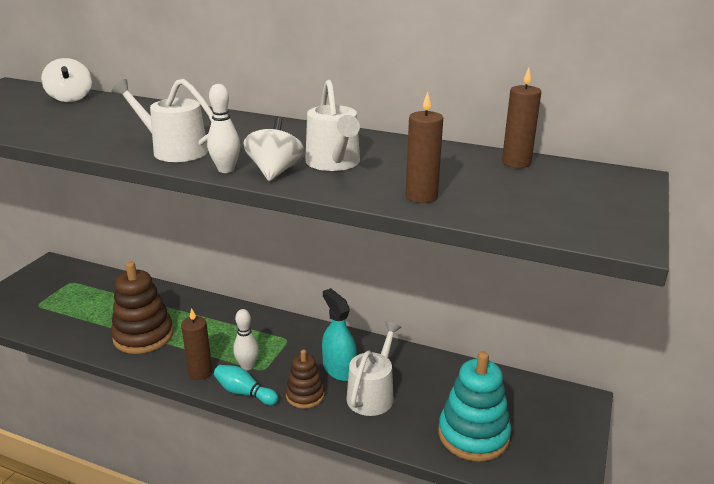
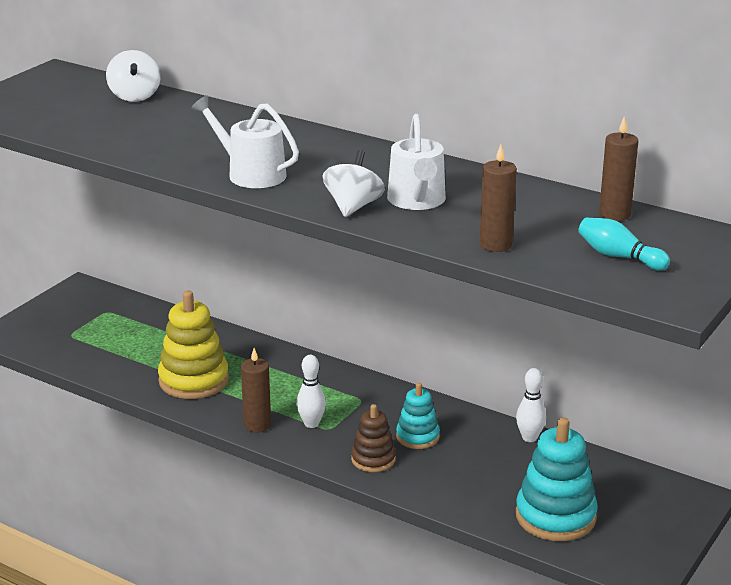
camera: 10 degrees right, 0 degrees up
(143, 336) = (193, 380): brown stacking toy -> yellow stacking toy
(226, 170) = (303, 201): white bowling pin -> white bowling pin (529, 438)
(244, 393) = (305, 450): turquoise bowling pin -> turquoise bowling pin (619, 257)
(339, 369) = (417, 437): turquoise spray bottle -> turquoise stacking toy
(372, 394) = (451, 466): white watering can -> none

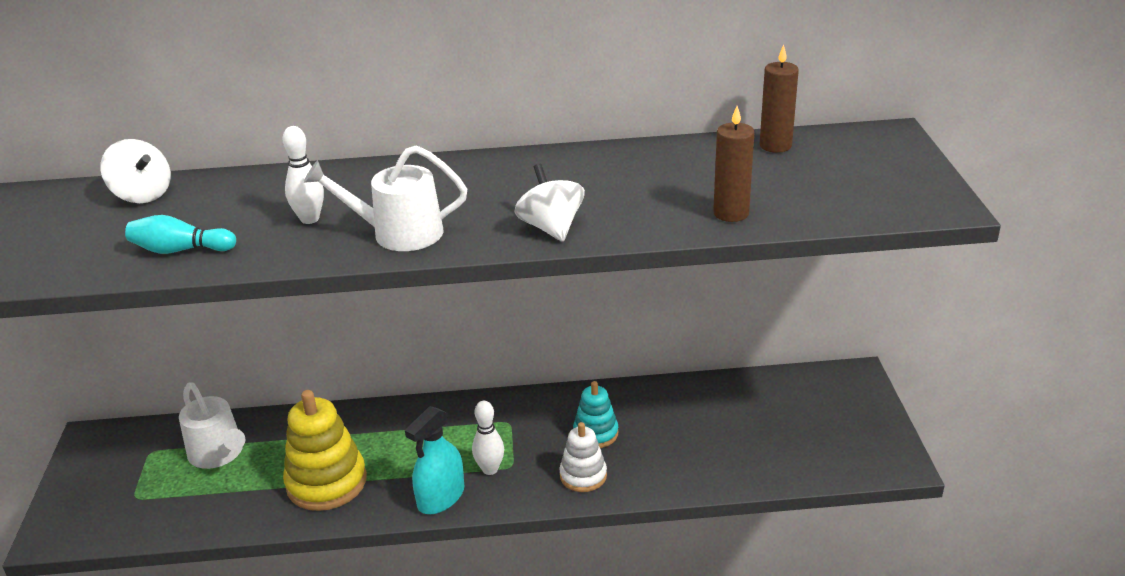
camera: 35 degrees left, 5 degrees up
(257, 425) = (441, 497): brown candle -> turquoise spray bottle
(373, 459) = (583, 475): brown stacking toy -> white stacking toy
(417, 201) = (599, 198): white watering can -> white watering can (218, 453)
(529, 438) = (684, 387): white bowling pin -> white bowling pin (310, 219)
(555, 516) = (783, 449): turquoise stacking toy -> none
(619, 257) = (840, 183): turquoise bowling pin -> turquoise bowling pin (181, 250)

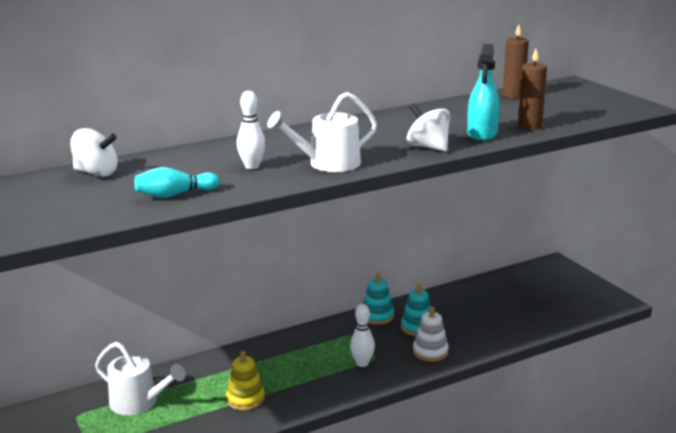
camera: 25 degrees left, 10 degrees down
(326, 482) = (245, 399): yellow stacking toy -> yellow stacking toy, size x0.59
(441, 497) = (341, 387): turquoise spray bottle -> turquoise spray bottle (482, 133)
(560, 402) = (377, 316): none -> turquoise stacking toy

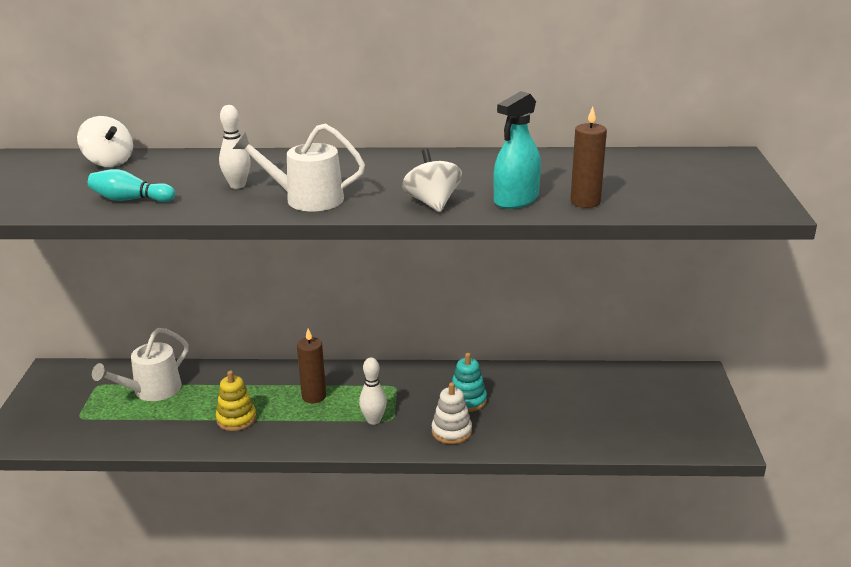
camera: 30 degrees right, 5 degrees up
(138, 403) = (152, 390): white watering can -> white watering can turned 75 degrees clockwise
(377, 316) = (441, 375): turquoise stacking toy -> none
(513, 95) = (632, 158): brown candle -> brown candle (314, 396)

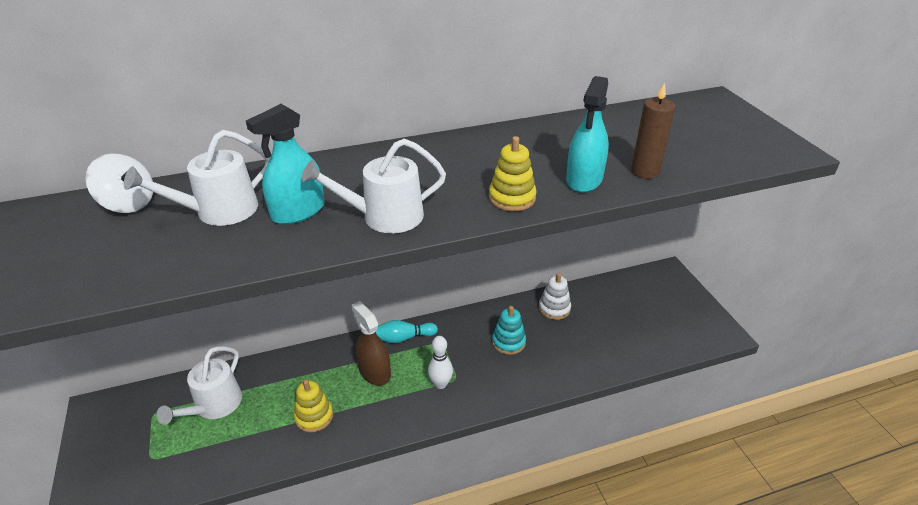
camera: 20 degrees left, 10 degrees up
(130, 199) = (187, 255): turquoise bowling pin -> turquoise bowling pin (404, 338)
(175, 176) = (219, 211): none -> white watering can
(237, 185) = (298, 211): white bowling pin -> turquoise spray bottle
(314, 396) = (374, 372): brown candle -> brown spray bottle
(432, 203) = (512, 198): white spinning top -> yellow stacking toy
(451, 431) = (512, 378): white stacking toy -> white stacking toy (554, 308)

